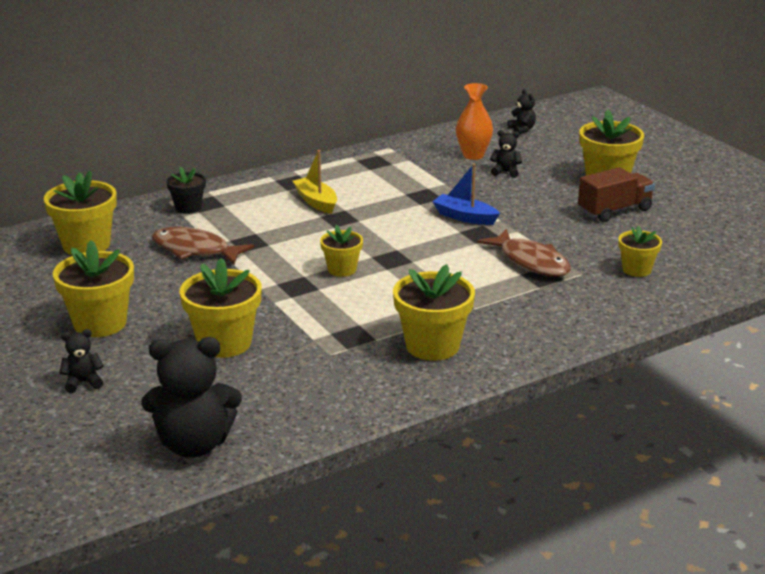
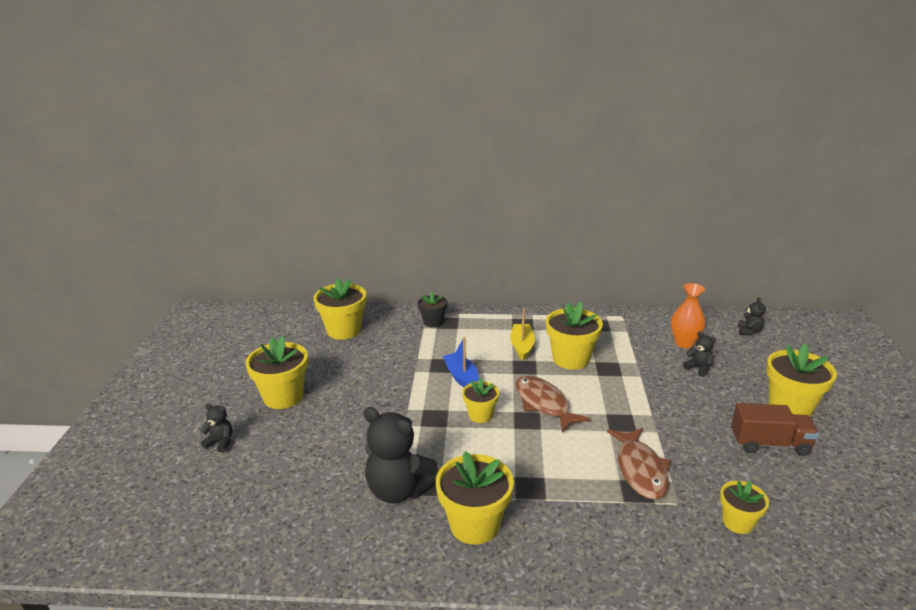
camera: 35 degrees right, 0 degrees up
(194, 444) = (218, 536): black teddy bear -> black teddy bear (399, 490)
(195, 250) = (401, 358): brown fish -> brown fish (544, 404)
(224, 343) = (335, 449): yellow flower pot -> yellow flower pot (571, 359)
(464, 217) = (623, 401): blue boat -> blue boat (461, 377)

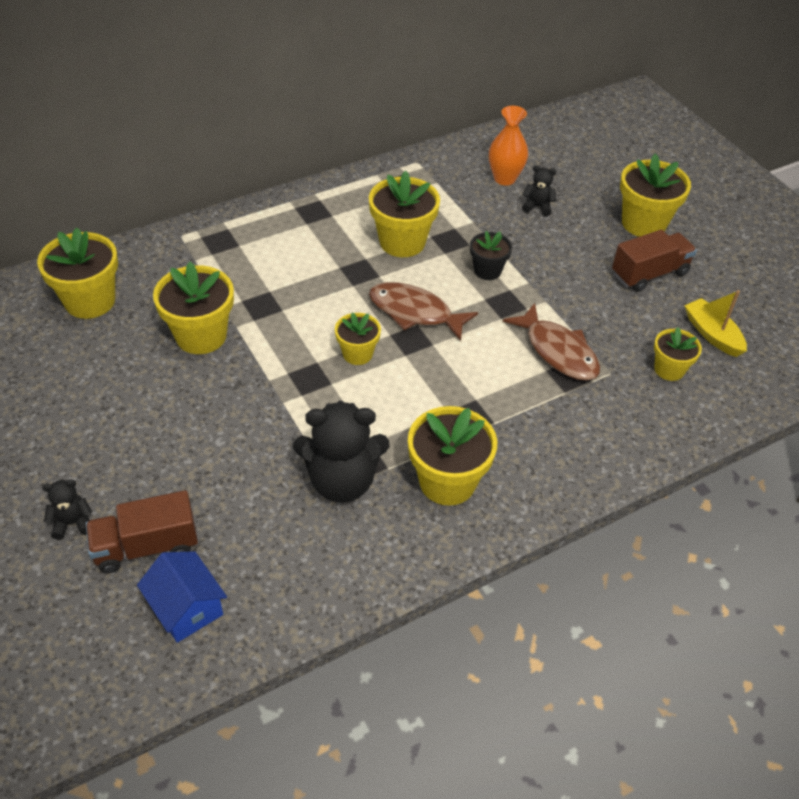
camera: 35 degrees left, 20 degrees up
(231, 523) = (186, 608): none -> blue house
(245, 474) = (146, 546): none -> brown truck
(283, 397) = (96, 428): yellow flower pot -> yellow flower pot (201, 336)
(433, 322) = (201, 247): black flower pot -> black flower pot (487, 270)
(461, 377) = (298, 313): blue boat -> none
(522, 346) = (336, 244): yellow boat -> yellow boat (712, 334)
(749, 331) = (557, 141): black teddy bear -> none

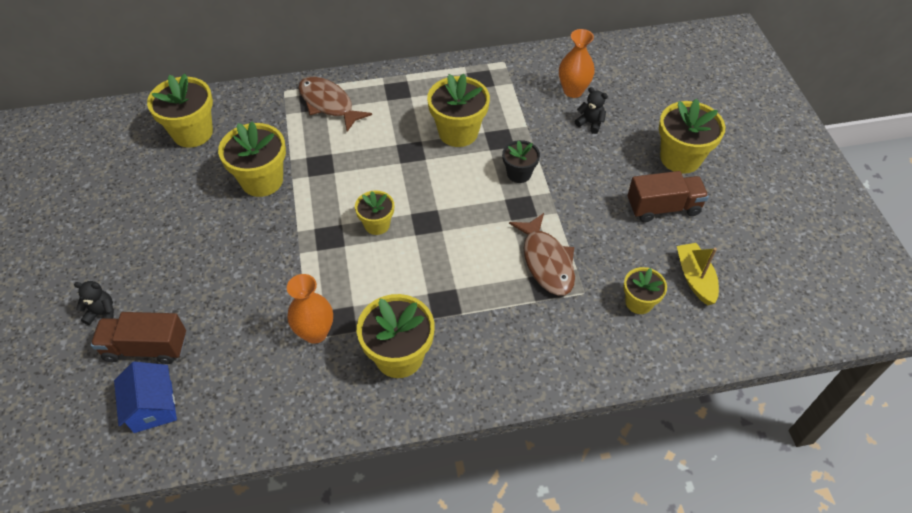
camera: 20 degrees right, 5 degrees up
(342, 481) = (315, 333): black teddy bear -> orange vase
(415, 312) = (440, 198): brown fish -> brown fish (328, 104)

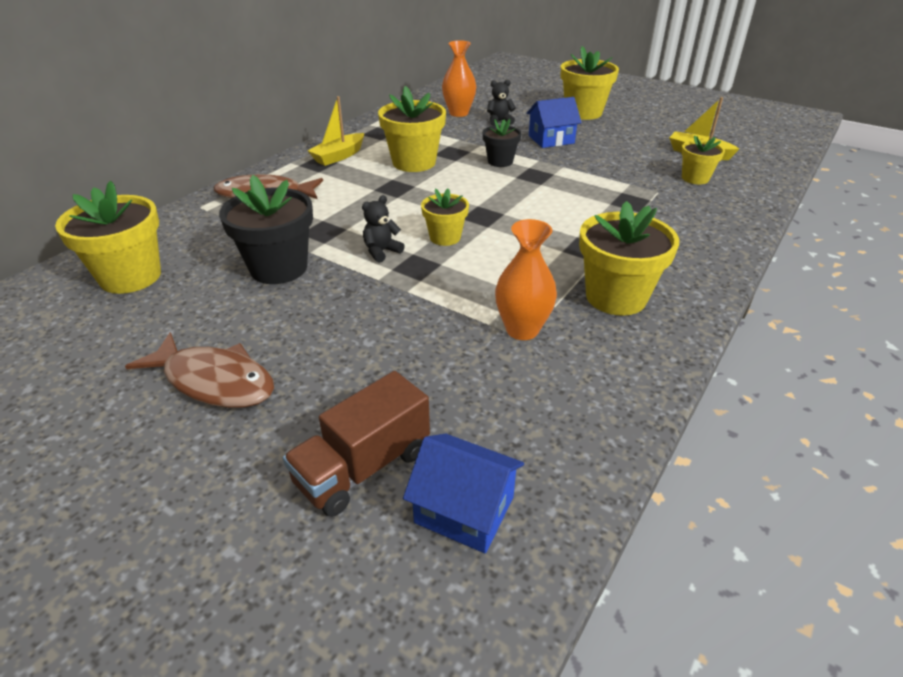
camera: 45 degrees left, 15 degrees down
(102, 314) = (248, 481): black teddy bear -> black teddy bear (381, 251)
(262, 180) = (278, 268): yellow flower pot -> black flower pot
(419, 90) = (339, 156): none -> yellow boat
(546, 262) = (606, 190): brown fish -> brown fish (214, 381)
(597, 174) = (551, 139): none -> blue house
(663, 207) = (618, 135): brown truck -> none

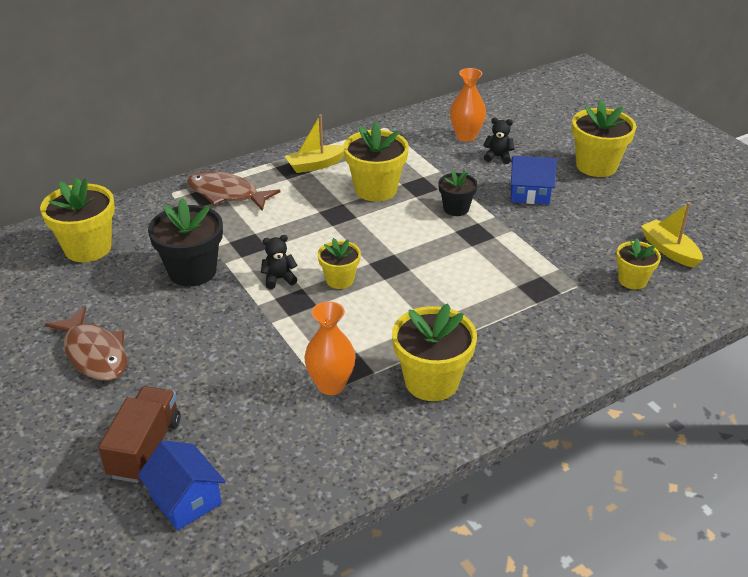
camera: 25 degrees right, 0 degrees up
(363, 467) = (145, 448): brown truck -> brown truck turned 120 degrees clockwise

